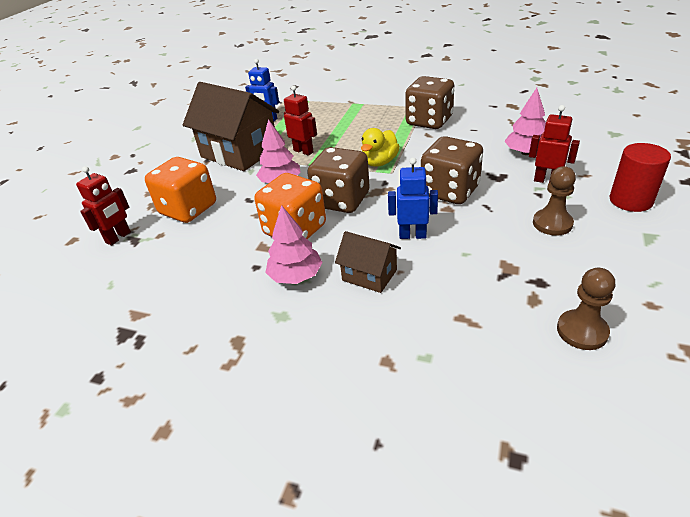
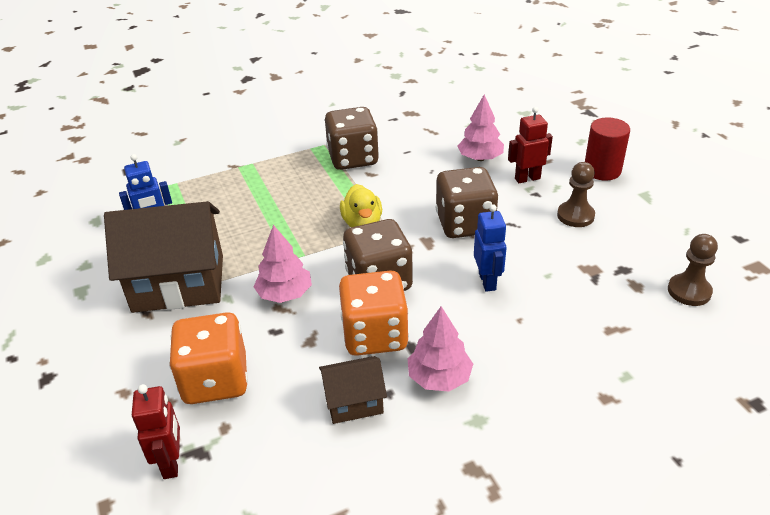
camera: 45 degrees left, 0 degrees up
(303, 151) = (260, 247): red robot -> none
(369, 275) = (500, 337): brown house -> brown house (354, 402)
(412, 235) = (487, 281): blue robot -> blue robot turned 120 degrees clockwise

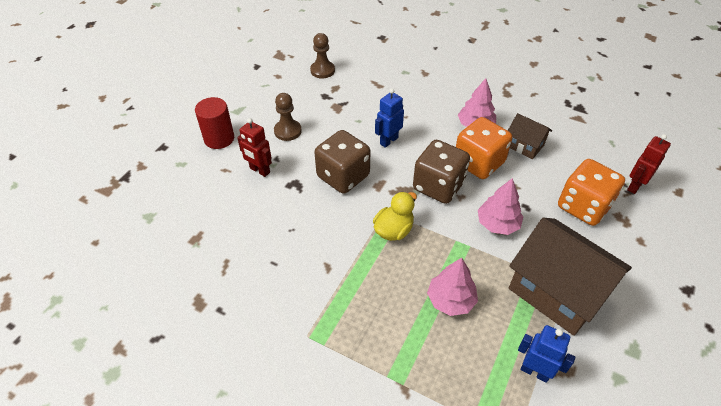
camera: 130 degrees left, 10 degrees up
(353, 158) = (314, 295): brown dice -> none
(480, 158) = (249, 209): pink tree -> pink tree (451, 300)

